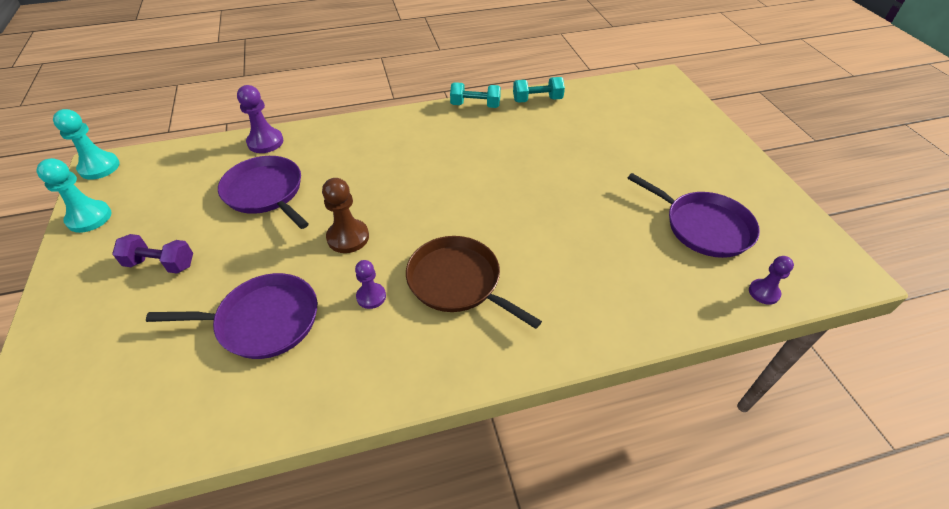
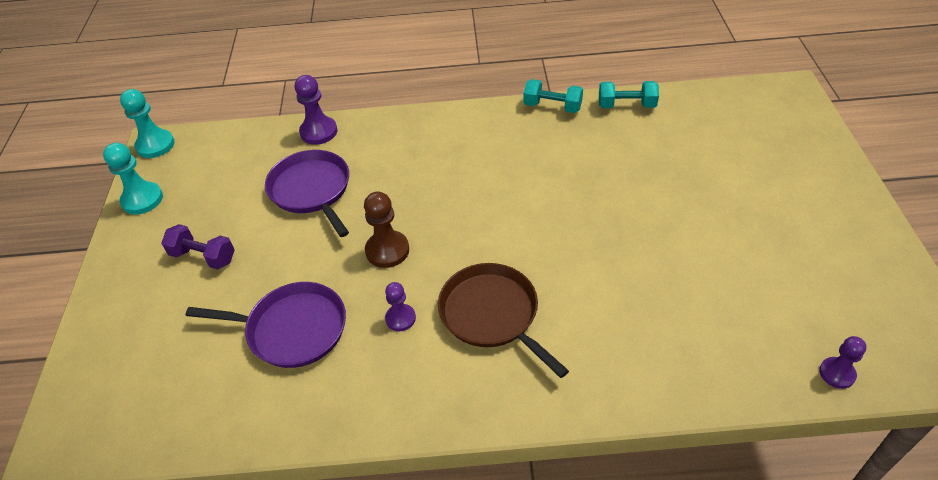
camera: 15 degrees right, 0 degrees up
(703, 226) = (787, 285): purple pan -> none

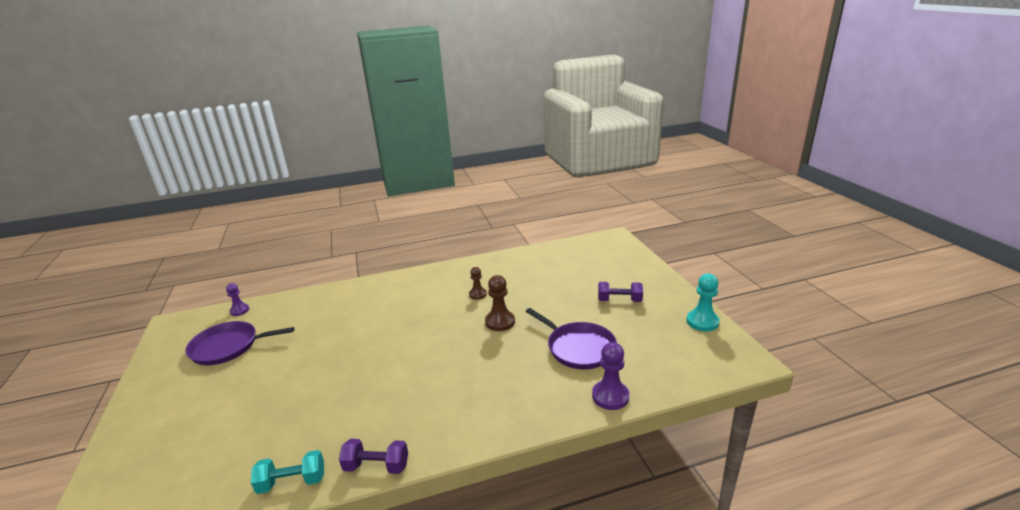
camera: 165 degrees right, 20 degrees down
(155, 145) = (748, 360): turquoise pawn -> none
(292, 329) = (536, 281): purple pan -> purple pan (228, 347)
(400, 318) = (477, 294): purple pawn -> brown pawn
(492, 314) = (424, 304): brown pan -> none
(552, 107) = (376, 466): turquoise dumbbell -> purple dumbbell

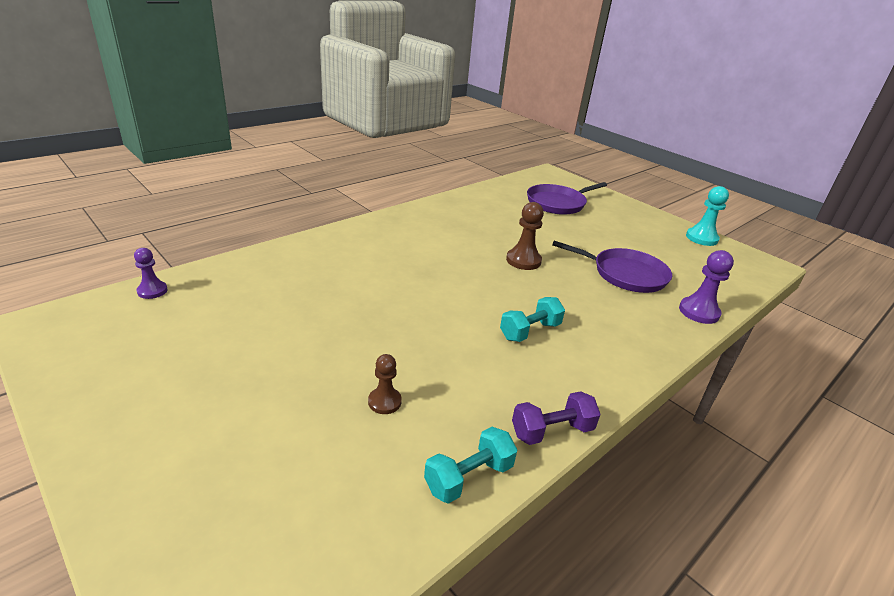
camera: 30 degrees left, 5 degrees up
(228, 347) = (185, 339): purple pan -> purple pan (558, 203)
(442, 384) = (530, 331): none -> turquoise dumbbell
(477, 294) = (469, 236): brown pawn -> brown pawn (384, 402)
(619, 300) = (615, 228): purple dumbbell -> none

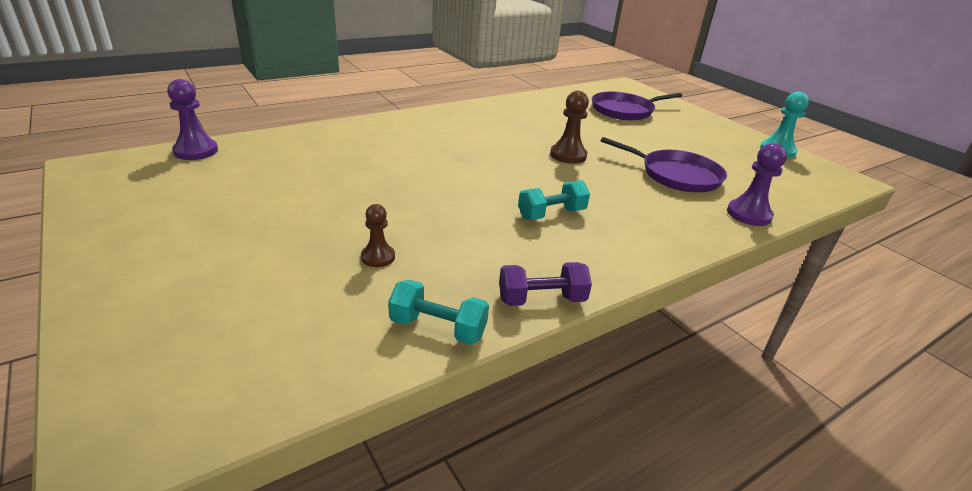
camera: 10 degrees right, 0 degrees up
(152, 291) = (196, 151): purple pawn -> purple pawn, size x1.56
(469, 477) = (438, 328): turquoise dumbbell -> turquoise dumbbell turned 45 degrees clockwise

